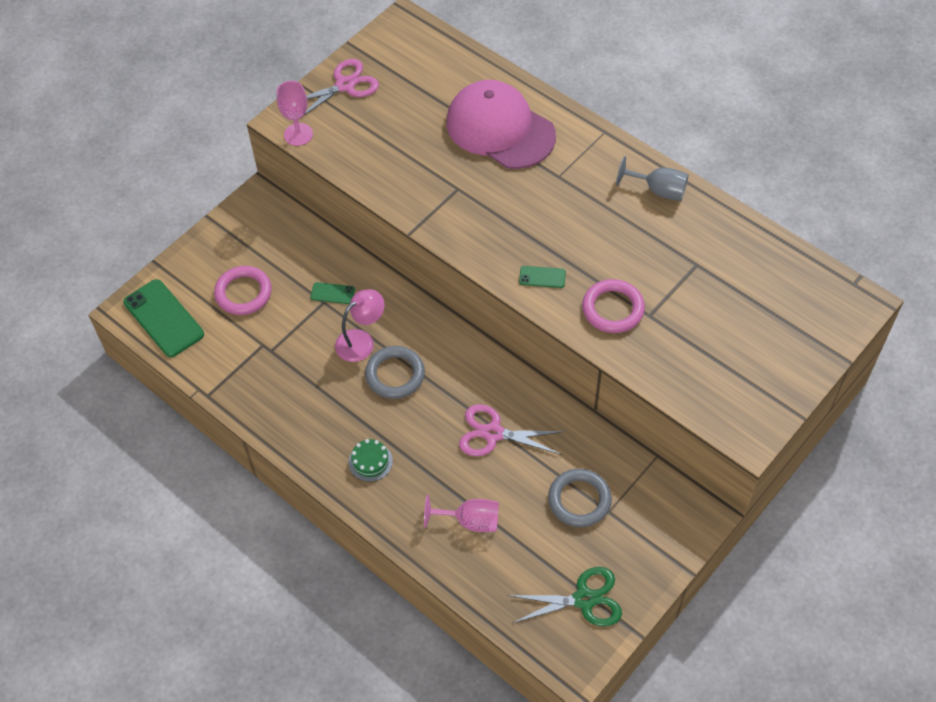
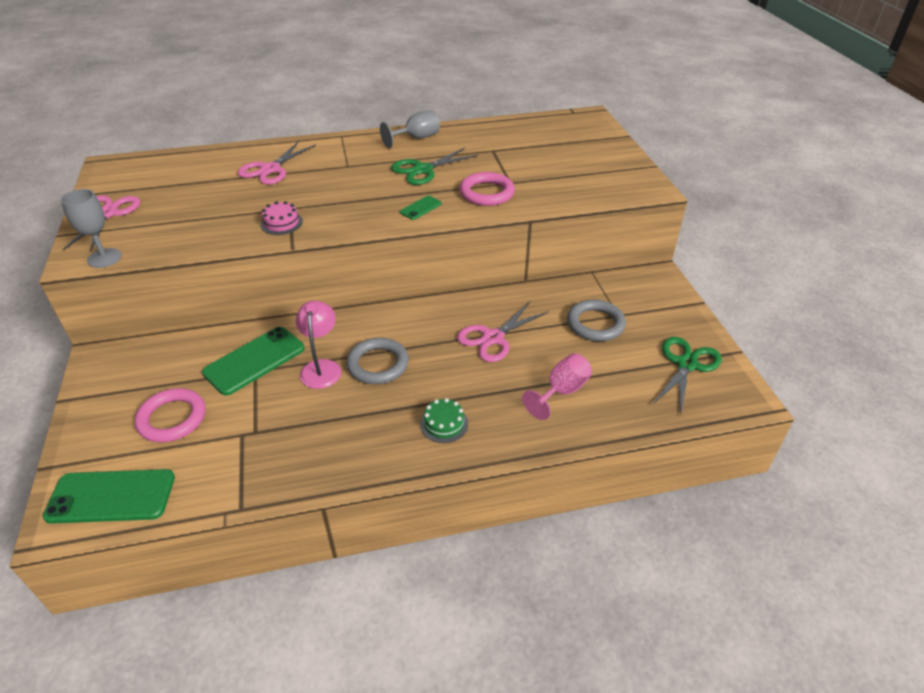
camera: 55 degrees left, 15 degrees down
(298, 134) = (104, 258): pink goblet -> grey goblet
(332, 293) = (254, 360): green phone -> green phone, size x2.08
(433, 200) = (281, 223): none -> pink cake
(500, 129) = (270, 169): pink cap -> pink scissors
(606, 235) = (423, 170): none -> green scissors

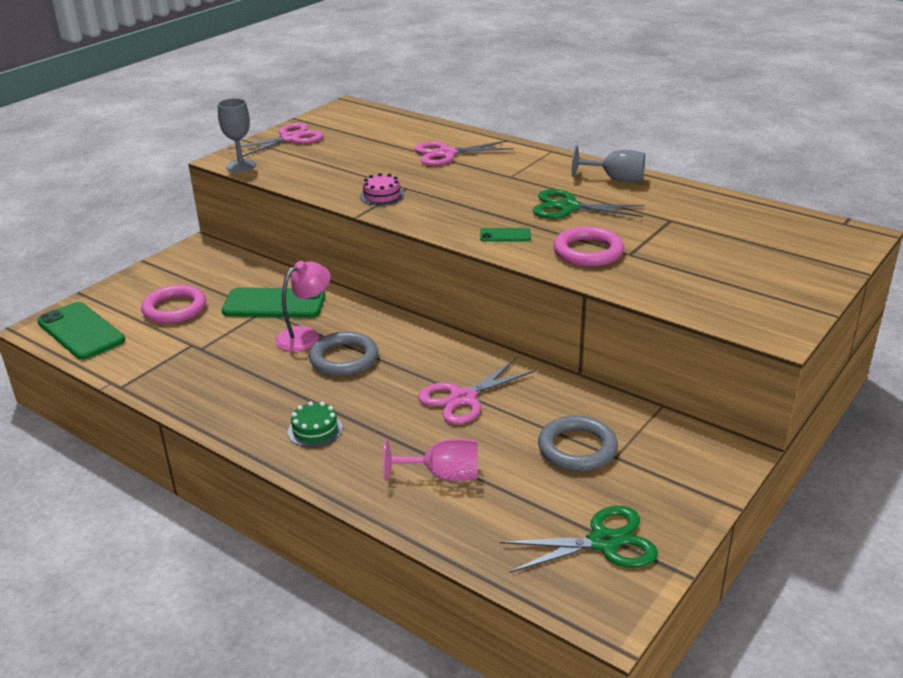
camera: 50 degrees right, 10 degrees down
(493, 338) = (463, 398): pink scissors -> pink scissors turned 45 degrees counterclockwise

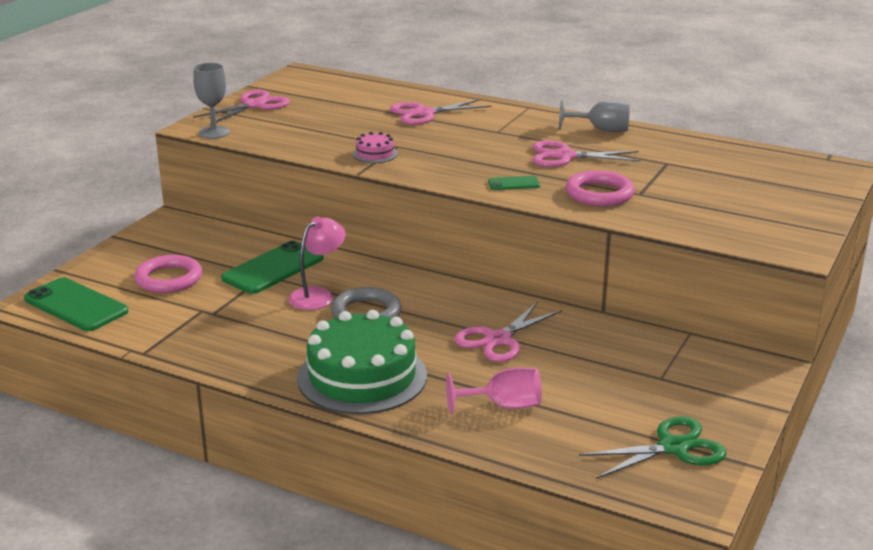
camera: 10 degrees left, 5 degrees down
(274, 304) = (273, 268): green phone -> green phone turned 45 degrees counterclockwise
(315, 430) = (362, 377): green cake -> green cake, size x2.37
(568, 207) = (565, 156): green scissors -> pink scissors
(577, 448) = (623, 374): grey ring -> none

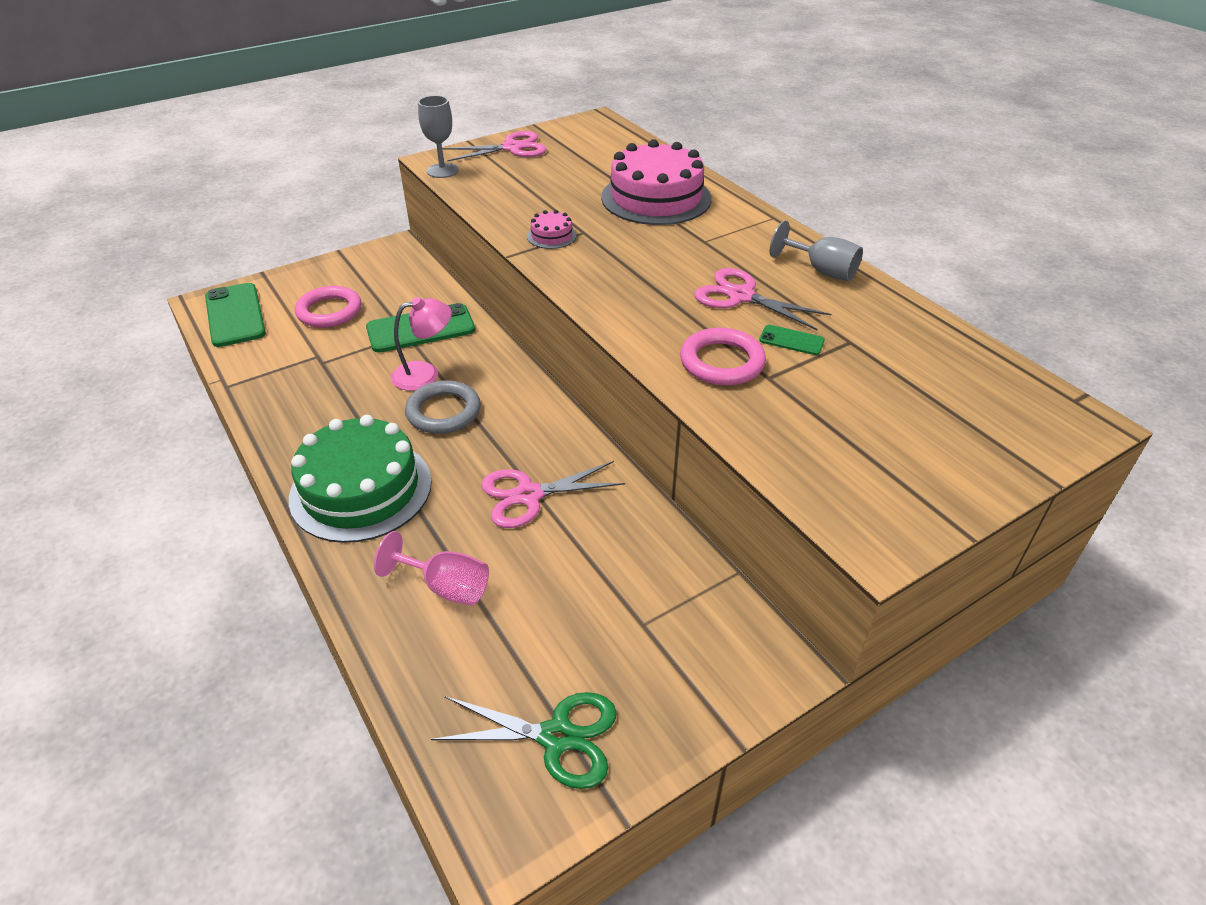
camera: 30 degrees right, 15 degrees up
(424, 113) = (656, 198): pink scissors -> pink cake
(514, 183) = (644, 317): green phone -> green phone (791, 340)

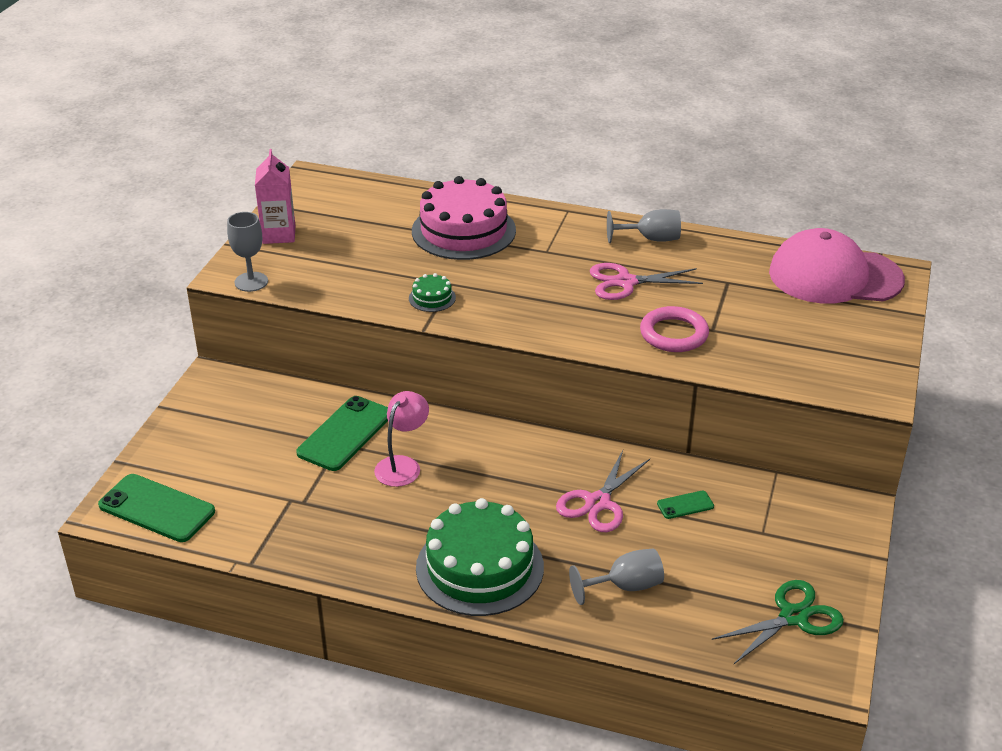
camera: 40 degrees left, 5 degrees down
(329, 311) = (241, 460): pink ring -> none
(443, 412) = (458, 483): grey ring -> none
(446, 587) = (625, 586): pink goblet -> grey goblet
(512, 148) = (279, 234): pink scissors -> pink carton
(551, 236) = (432, 298): pink cake -> green cake
(791, 340) = (694, 298): green phone -> green phone (685, 505)
(990, 391) = (835, 276): none -> pink cap

